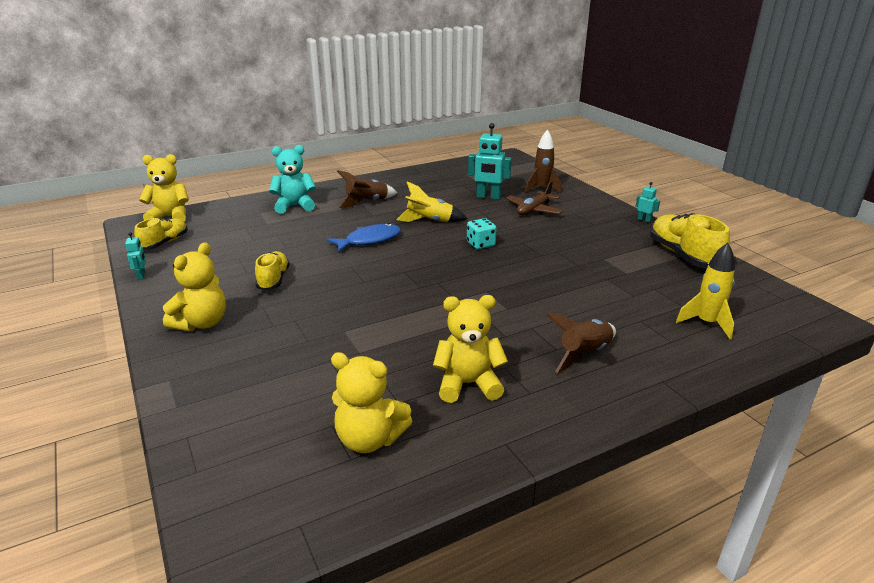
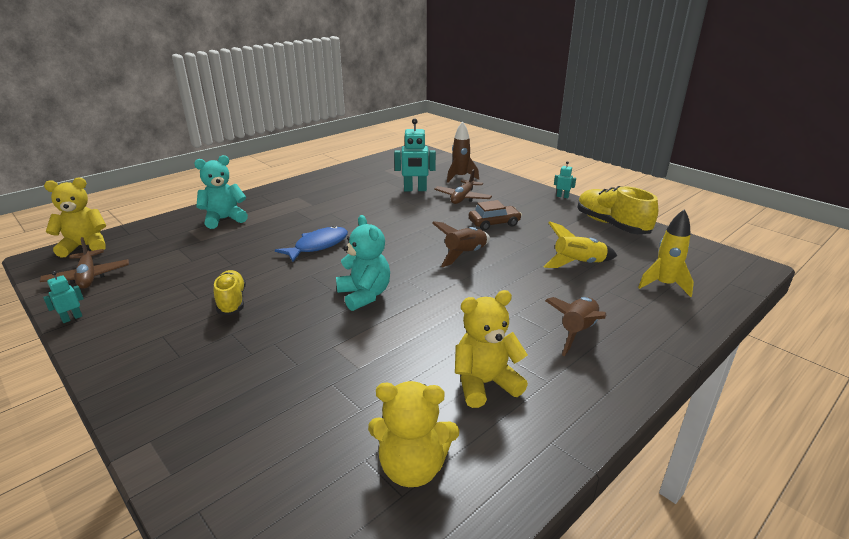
camera: 15 degrees left, 0 degrees up
(141, 275) = (72, 318): turquoise robot -> turquoise robot turned 105 degrees counterclockwise
(164, 243) = (88, 276): yellow shoe -> brown plane
(201, 323) = (166, 364): yellow teddy bear -> none
(367, 202) = (299, 207): brown rocket -> brown rocket (465, 254)
(392, 291) = (364, 295): none -> turquoise teddy bear
(429, 221) = (370, 219): yellow rocket -> yellow rocket (578, 264)
(480, 244) = (429, 236): turquoise dice -> none
(554, 239) = (494, 223): none -> brown car

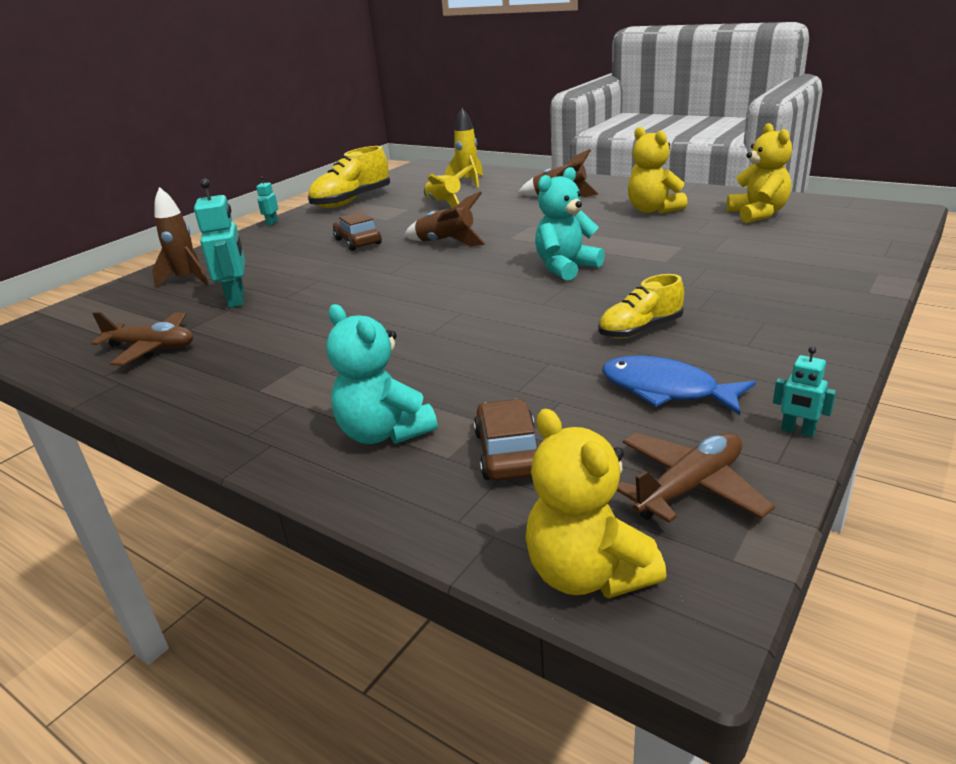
camera: 100 degrees left, 0 degrees up
(171, 242) = (508, 452): none -> brown car
(318, 246) = (460, 319): blue fish -> blue fish (665, 390)
(463, 198) = (273, 267): brown plane -> brown plane (152, 347)

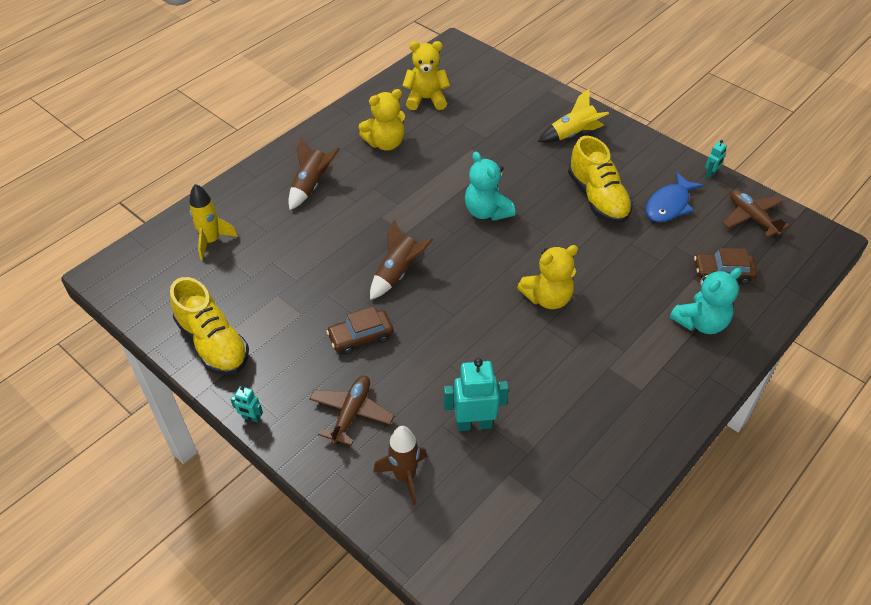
camera: 85 degrees left, 20 degrees up
(152, 347) = (559, 474): brown plane -> brown plane (351, 413)
(444, 204) = (282, 266): yellow rocket -> yellow rocket (572, 134)
(587, 573) = (807, 260): yellow teddy bear -> yellow teddy bear (547, 298)
(640, 329) = (597, 198): yellow shoe -> yellow shoe, size x1.60

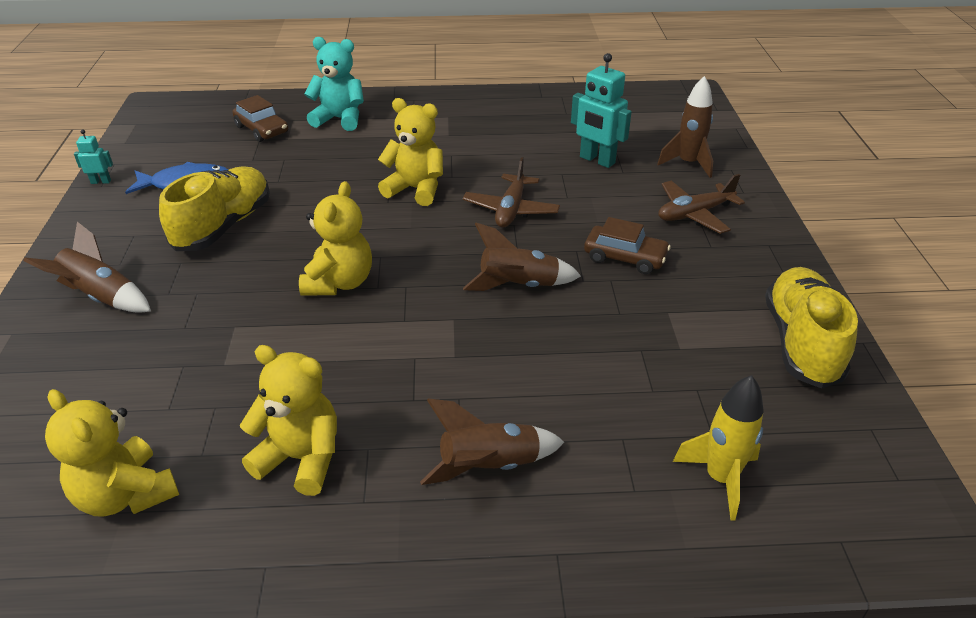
camera: 135 degrees left, 10 degrees down
(251, 418) = (798, 259): turquoise robot -> none
(487, 212) = (339, 283): turquoise teddy bear -> yellow teddy bear
(572, 134) = (101, 297): yellow rocket -> brown rocket
(752, 218) = (159, 141): brown plane -> brown plane (511, 210)

